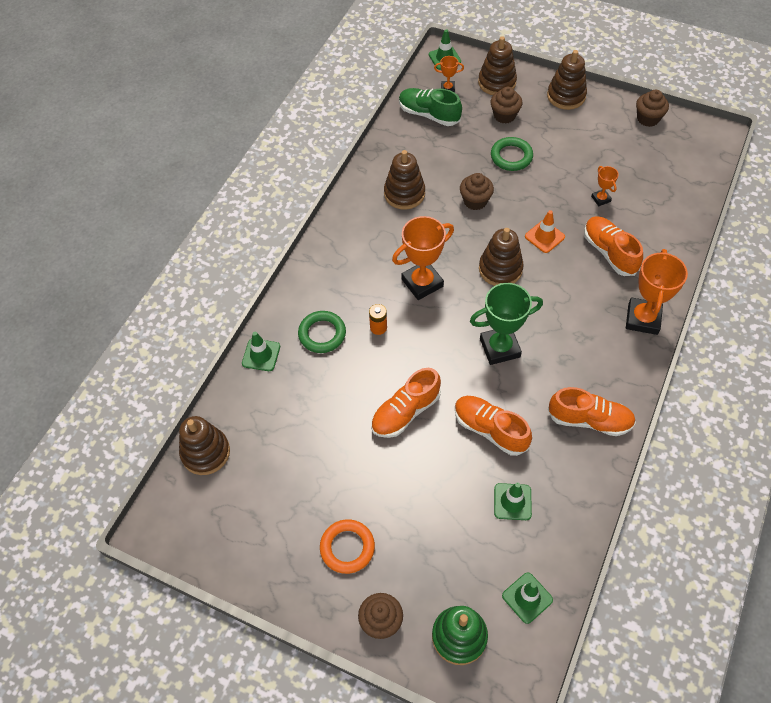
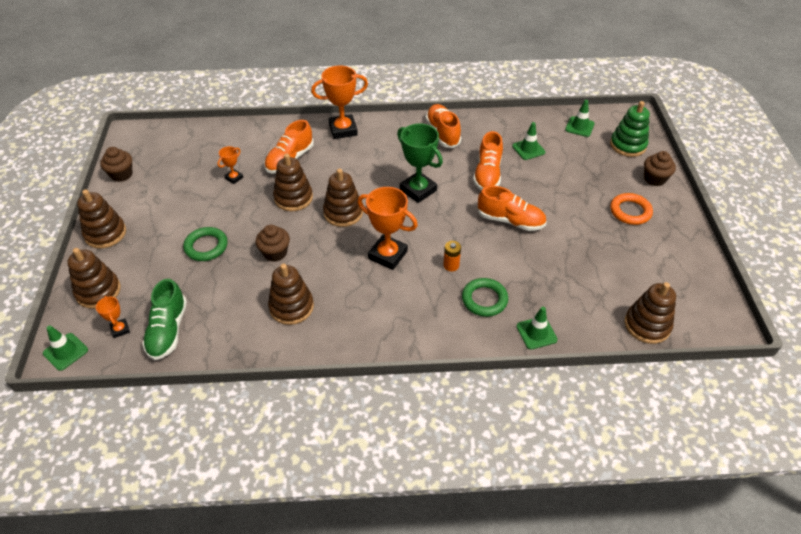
camera: 120 degrees left, 10 degrees down
(504, 115) = (149, 269): brown cupcake -> none
(544, 237) = (293, 198): orange traffic cone -> brown stacking toy

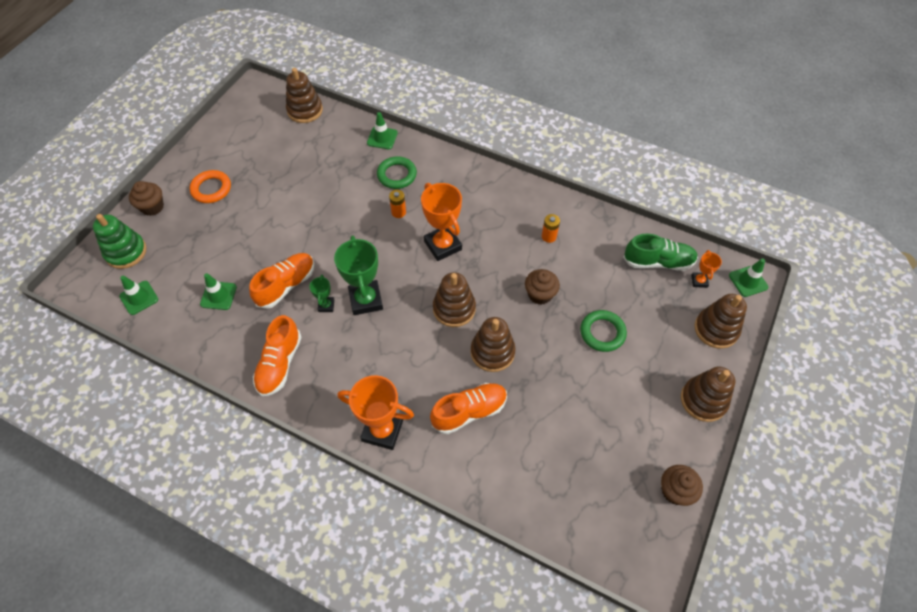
camera: 150 degrees left, 10 degrees up
(168, 330) = (658, 262): green shoe -> green shoe turned 60 degrees clockwise
(234, 178) = (543, 414): orange trophy -> none
(291, 307) = (549, 236): brown stacking toy -> orange battery
(444, 175) = (326, 305): none -> green trophy
(510, 221) = (314, 228): orange shoe -> none

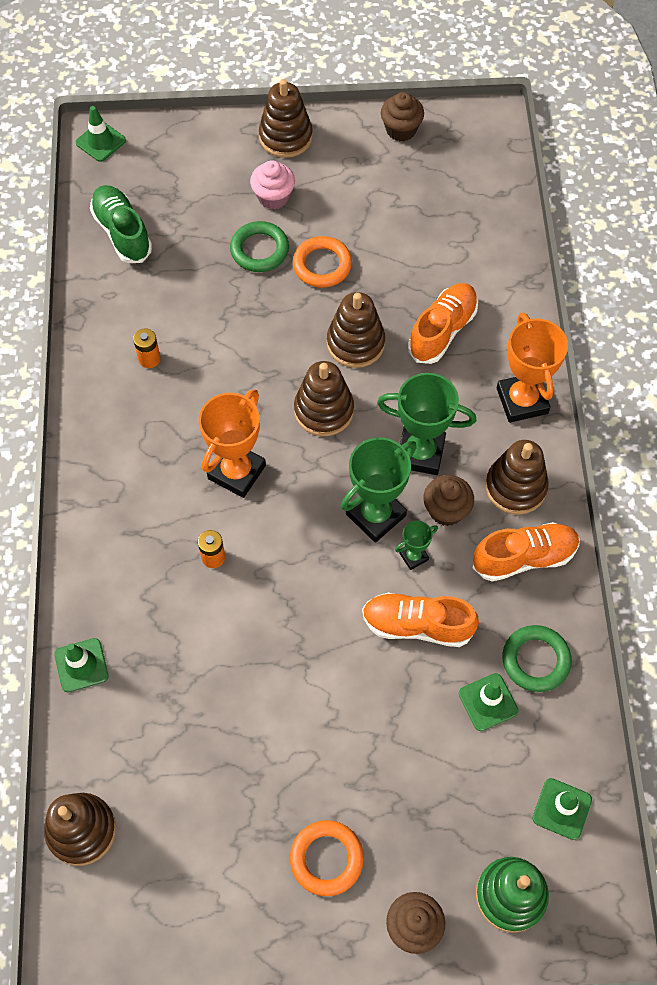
camera: 120 degrees left, 5 degrees up
(388, 346) = (420, 453): none -> green trophy
(397, 175) = (146, 599): green ring -> green ring (535, 660)
(469, 412) = (442, 331): orange shoe -> orange shoe turned 90 degrees clockwise
(540, 294) = (245, 331): brown cupcake -> brown cupcake (446, 510)
(568, 364) = (322, 265): none -> orange ring
(646, 363) = (273, 197): none -> pink cupcake
(699, 281) = (128, 185): orange trophy -> none
(716, 329) = (188, 151): brown stacking toy -> brown stacking toy (515, 487)

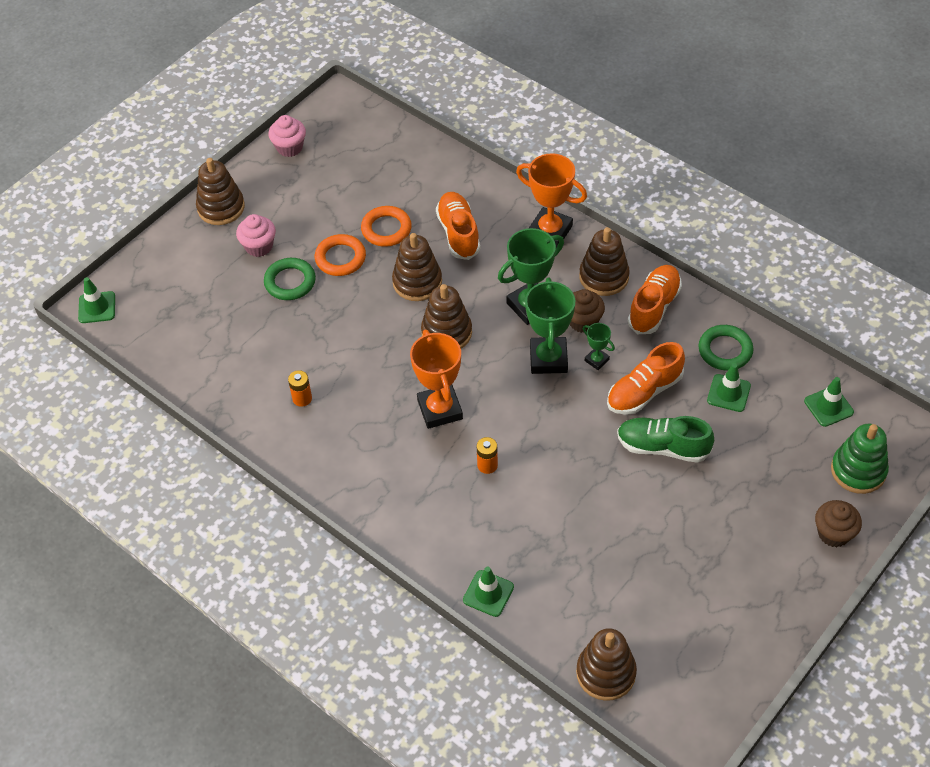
camera: 45 degrees left, 10 degrees down
(122, 232) = (185, 345): green shoe -> green shoe (663, 447)
(326, 859) = (750, 548): orange ring -> orange ring (386, 229)
(401, 130) = (289, 147): brown cupcake -> pink cupcake
(413, 556) = (596, 360): green trophy -> green trophy turned 60 degrees counterclockwise

